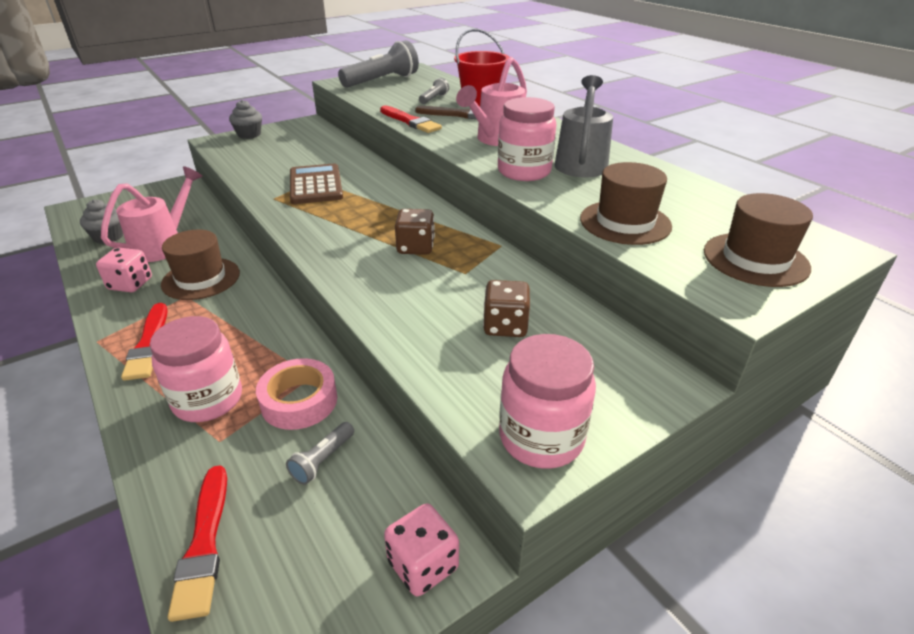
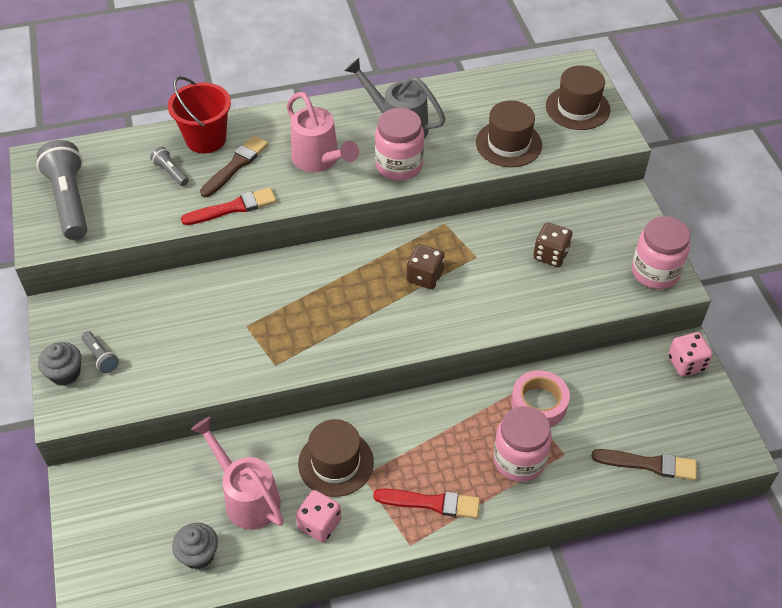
camera: 70 degrees left, 15 degrees up
(204, 543) = (648, 464): red brush -> brown brush
(315, 185) = (261, 326): brown calculator -> none
(323, 460) = (599, 397): grey flashlight -> grey flashlight (101, 357)

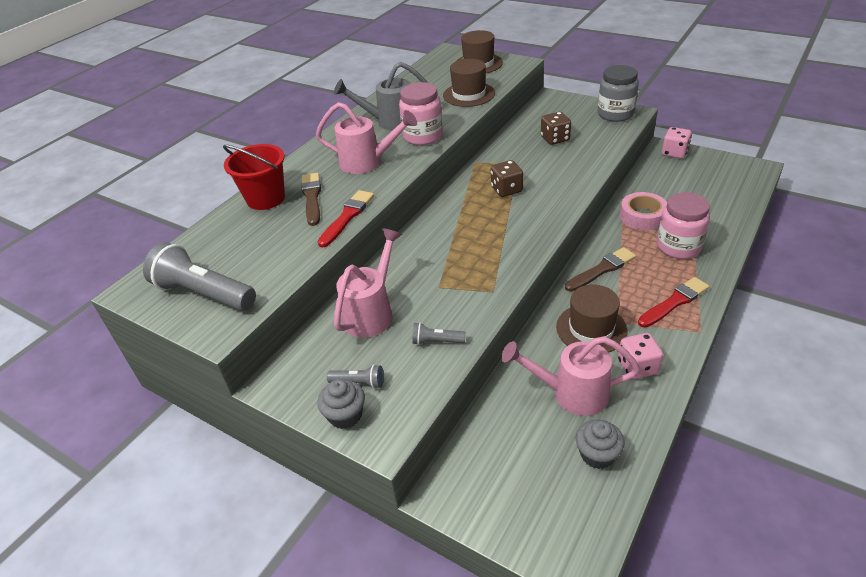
camera: 40 degrees left, 10 degrees down
(170, 172) = (266, 229): grey flashlight -> grey flashlight (436, 341)
(177, 307) = (371, 312): none -> pink watering can
(648, 464) = (734, 201): brown brush -> brown brush (601, 270)
(655, 272) = (615, 114): pink jar -> grey jar

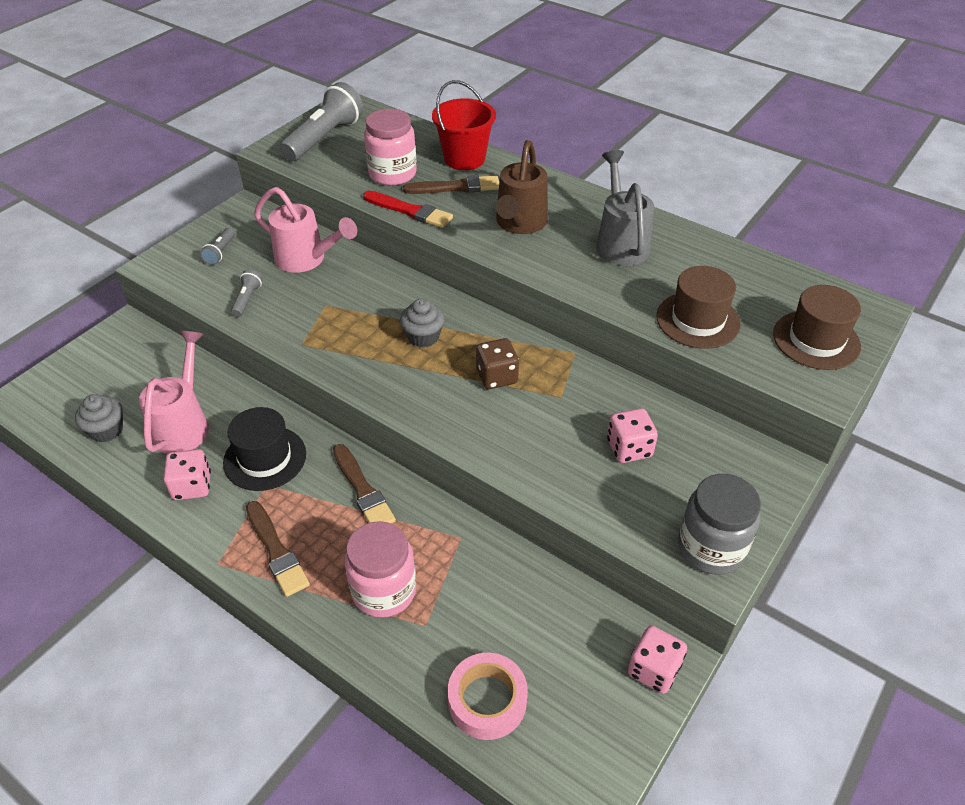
camera: 90 degrees right, 5 degrees up
(345, 415) = (189, 245): grey cupcake -> grey cupcake (423, 337)
(367, 162) = (519, 224): pink watering can -> brown watering can
(423, 136) = (574, 269): pink jar -> pink jar (392, 174)
(555, 139) = (629, 448): brown dice -> pink dice
(591, 328) = (265, 458): brown hat -> black hat
(642, 216) = (467, 566): pink tape -> pink tape (487, 700)
(674, 302) = (276, 551): red brush -> brown brush

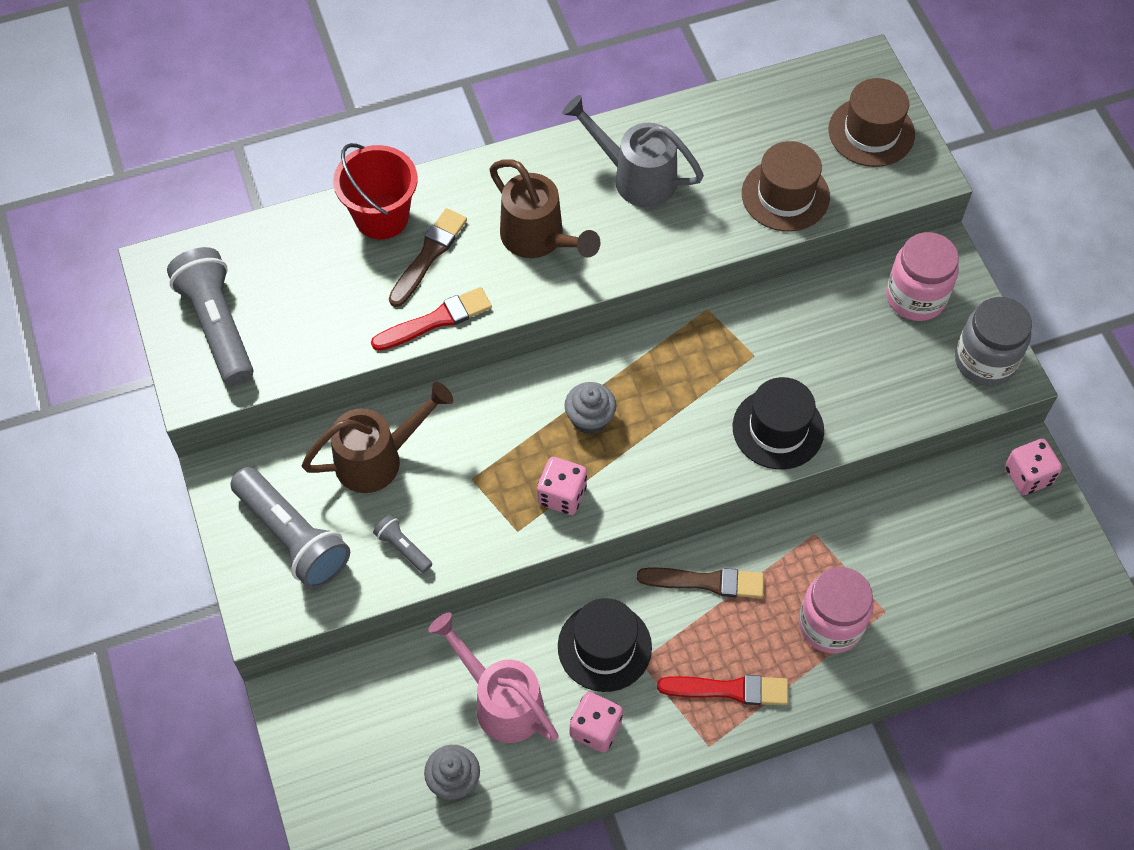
camera: 55 degrees left, 15 degrees up
(220, 252) = (293, 537): grey flashlight -> grey flashlight, size x2.17
(276, 551) = (728, 690): brown brush -> red brush
(306, 259) = (378, 459): pink watering can -> brown watering can
(392, 174) = (352, 298): pink jar -> pink jar (915, 297)
(487, 700) = (981, 606): pink tape -> none
(496, 377) = (691, 390): brown dice -> none
(509, 441) = (778, 429): none -> black hat
(629, 448) = (850, 345): pink dice -> pink dice (562, 495)

